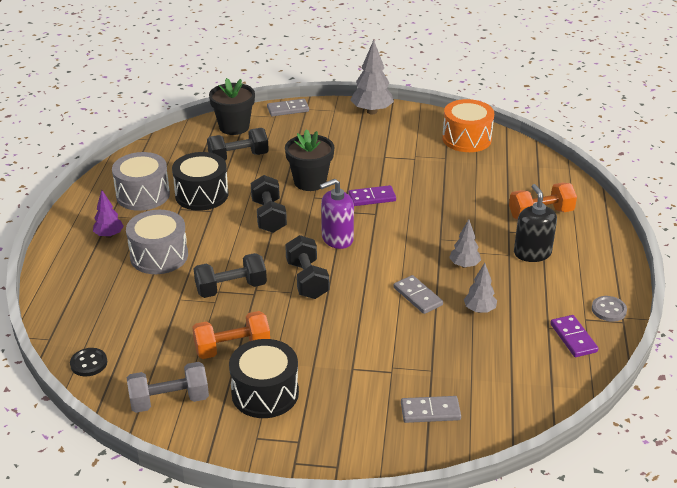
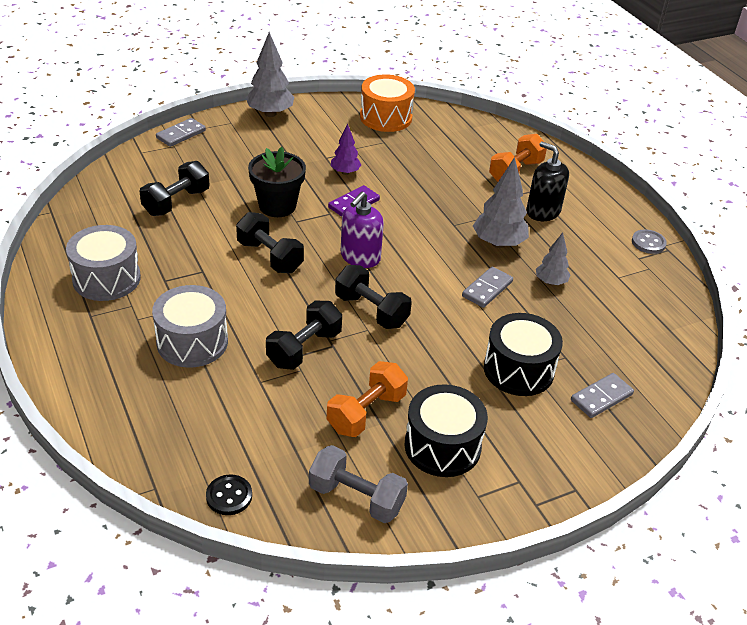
camera: 35 degrees left, 5 degrees up
(109, 235) = (111, 339): purple tree -> purple tree (345, 172)
(169, 400) = (356, 498): grey dumbbell -> grey dumbbell turned 75 degrees clockwise
(201, 195) = (175, 257): black drum -> black drum (518, 370)
(234, 127) = (139, 170): black flower pot -> none
(417, 296) = (487, 289): grey domino -> grey domino turned 75 degrees counterclockwise
(464, 265) = (498, 243): grey tree -> grey tree, size x1.68
(573, 338) = (646, 279): purple domino -> none

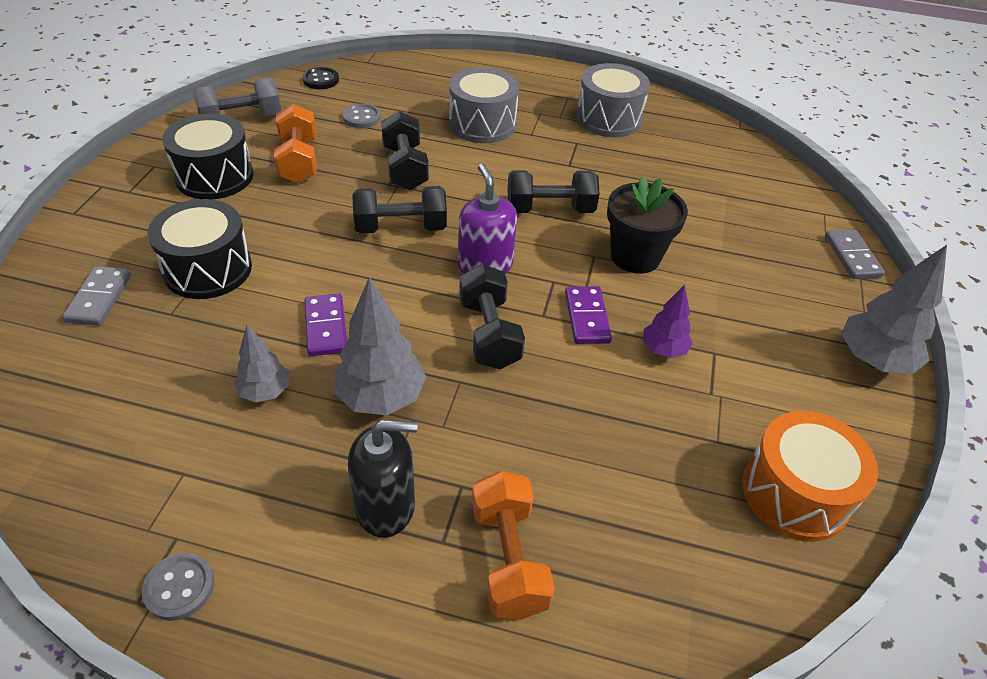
camera: 130 degrees right, 5 degrees up
(176, 202) = (700, 196): black dumbbell -> black dumbbell (489, 334)
(263, 419) = (362, 118): none -> grey button
(487, 289) = (325, 327): grey domino -> purple domino

